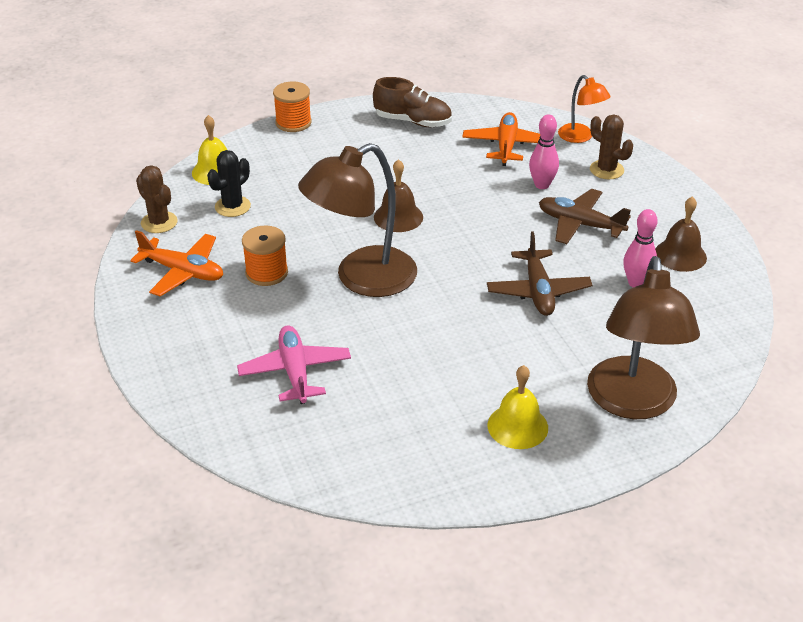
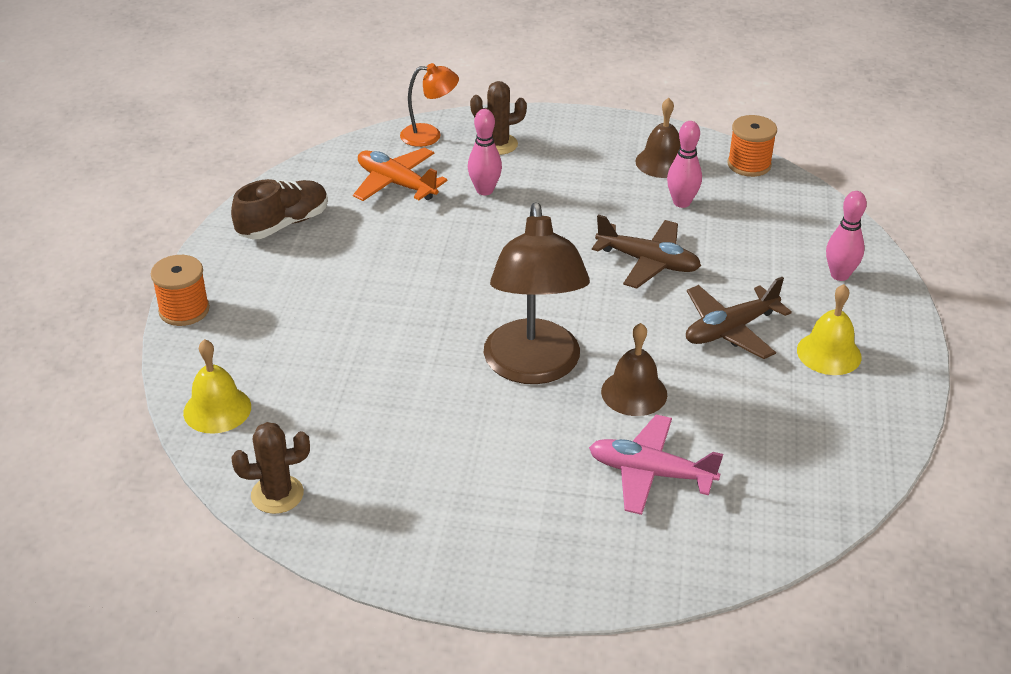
camera: 60 degrees left, 0 degrees up
(183, 272) = (399, 505): orange plane -> none
(232, 206) = (307, 419): black cactus -> none
(266, 273) = (461, 435): orange spool -> orange spool (749, 164)
(398, 217) = (449, 302): brown bell -> brown bell (634, 393)
(580, 224) = (568, 195): brown plane -> brown plane (730, 330)
(632, 403) = (839, 275): brown lamp -> pink bowling pin

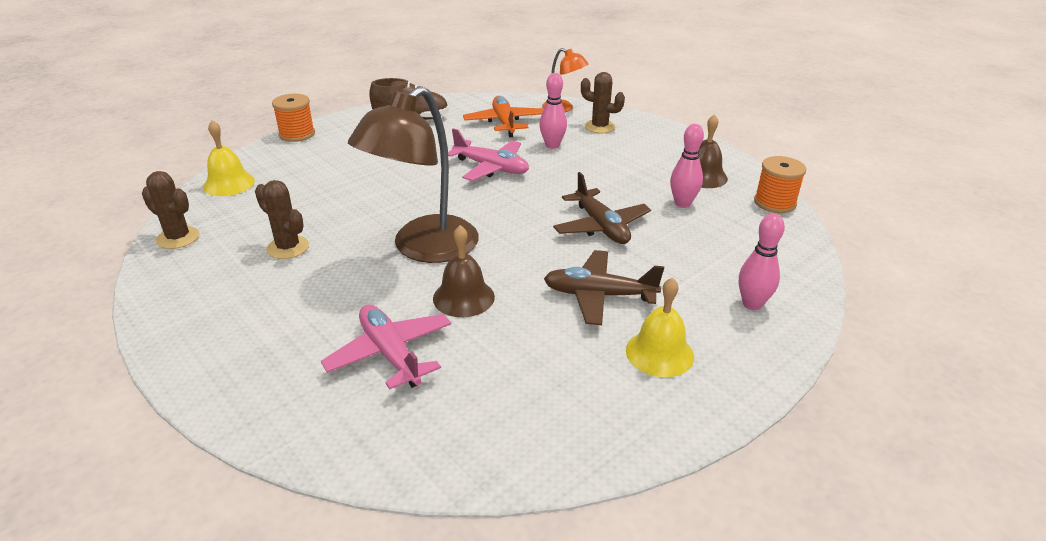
camera: 40 degrees right, 5 degrees down
(408, 439) = (288, 247): none -> brown cactus
(464, 247) = (491, 168): none -> pink plane

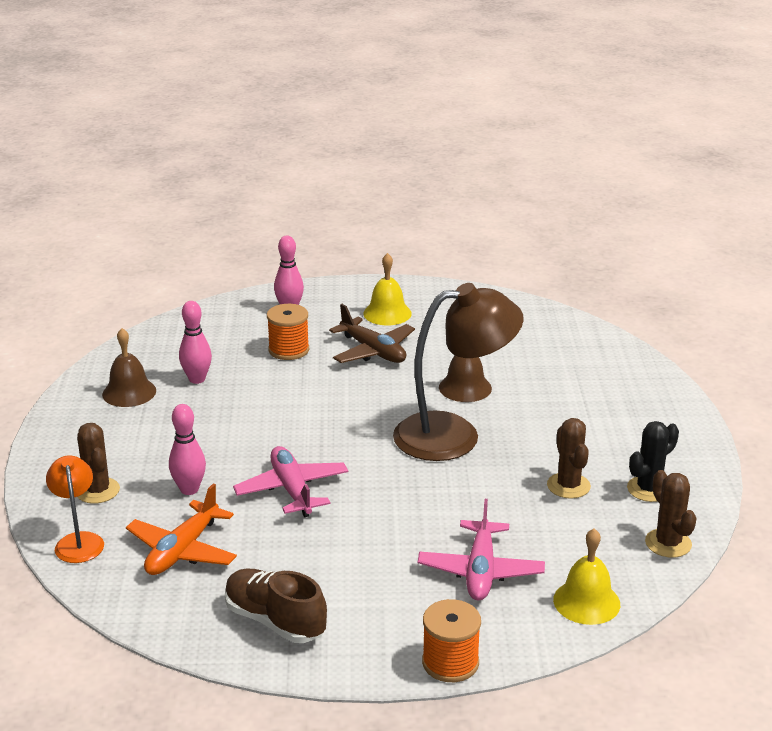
camera: 140 degrees left, 5 degrees down
(211, 273) = (648, 489): none -> black cactus
(390, 354) = (548, 376): pink plane -> pink plane (480, 571)
(601, 226) = (292, 391): brown plane -> none
(774, 203) = (130, 349): orange spool -> orange spool (289, 350)

